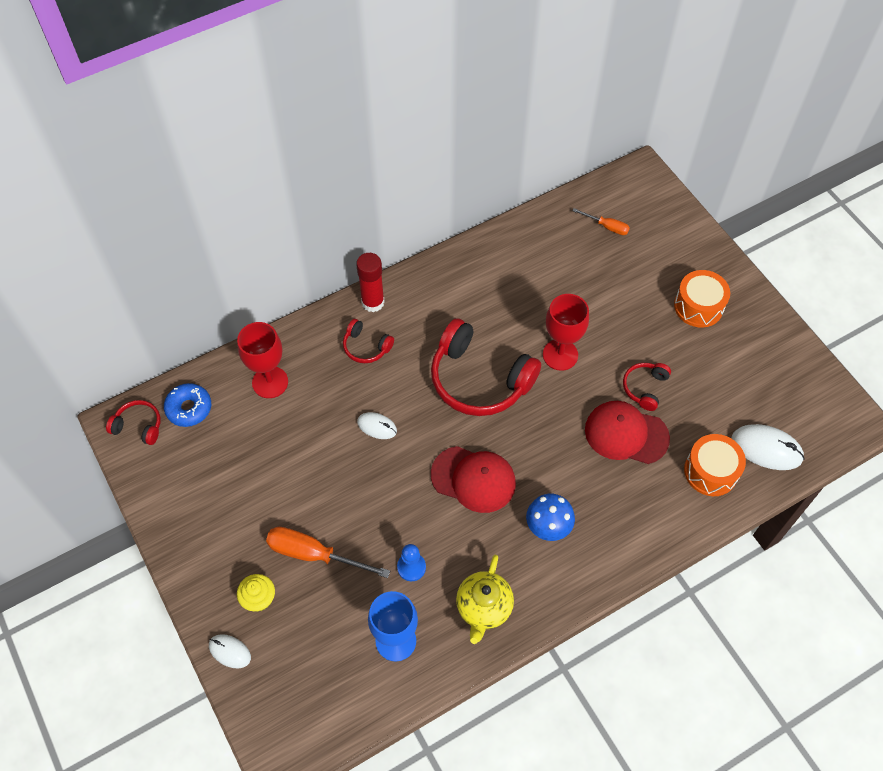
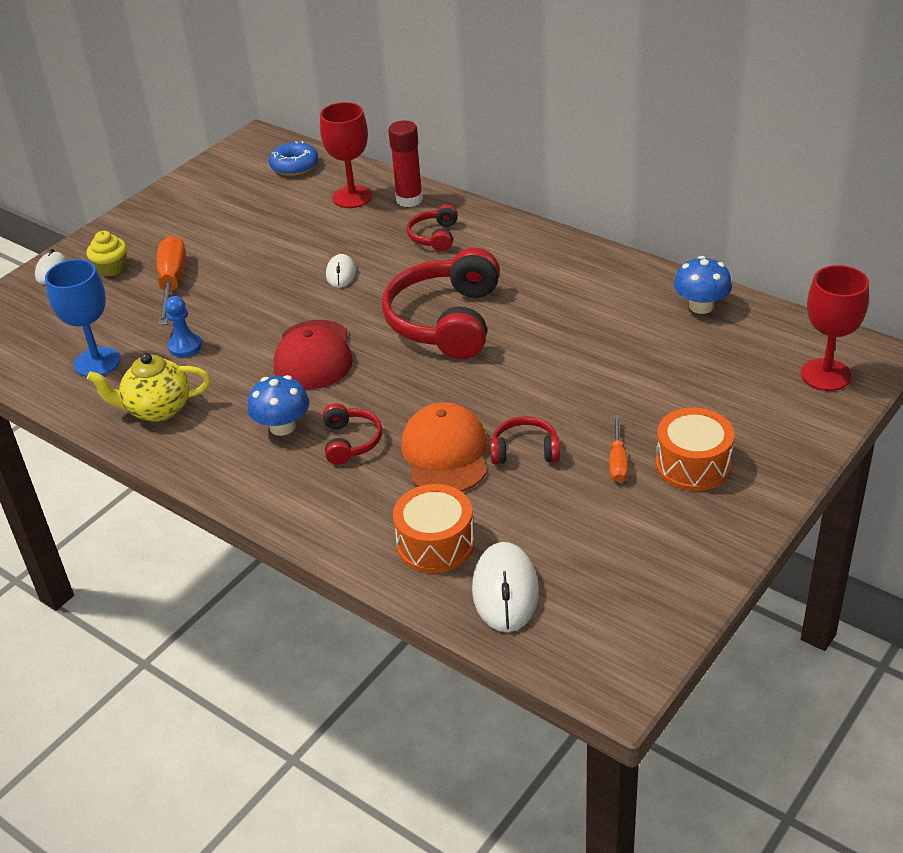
camera: 70 degrees right, 20 degrees down
(138, 426) = (260, 149): red headphones -> red headphones (351, 441)
(373, 302) = (494, 223): red glue stick -> red glue stick (409, 200)
(546, 230) = (701, 306): none -> blue mushroom
(560, 355) = (523, 369): red goblet -> red goblet (825, 375)
(606, 226) = (751, 350): orange screwdriver -> orange screwdriver (617, 461)
(626, 434) = (445, 453): red cap -> orange cap

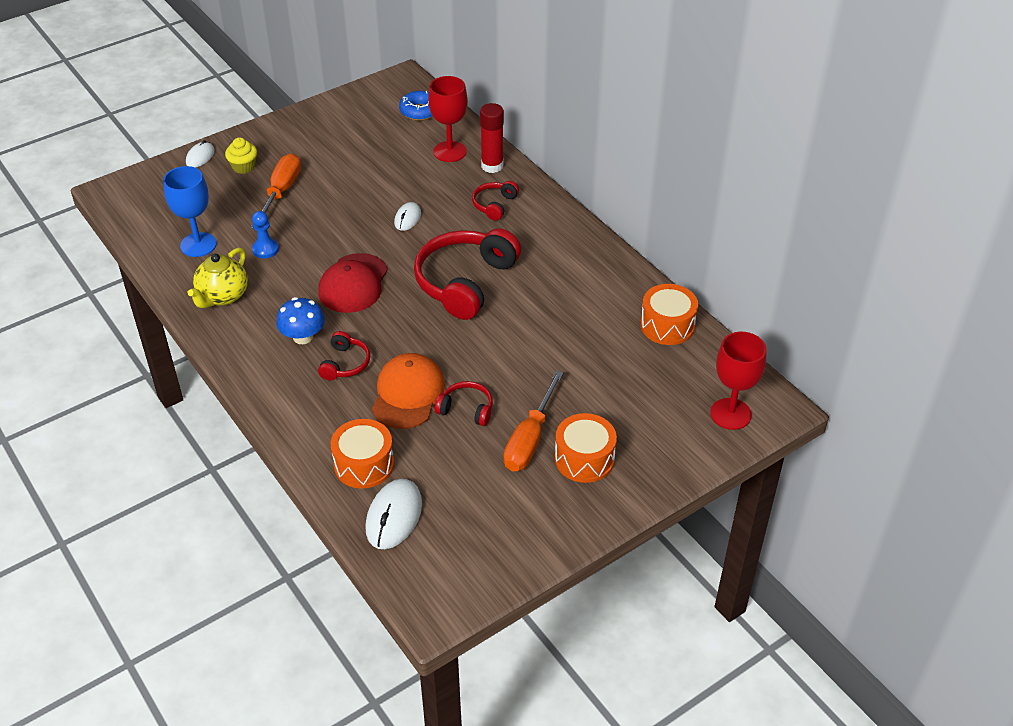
camera: 15 degrees right, 5 degrees up
(157, 409) = (222, 296): yellow teapot -> yellow teapot turned 75 degrees counterclockwise
(617, 461) = (530, 439): orange screwdriver -> orange screwdriver, size x1.80
(701, 306) = (667, 325): blue mushroom -> orange drum

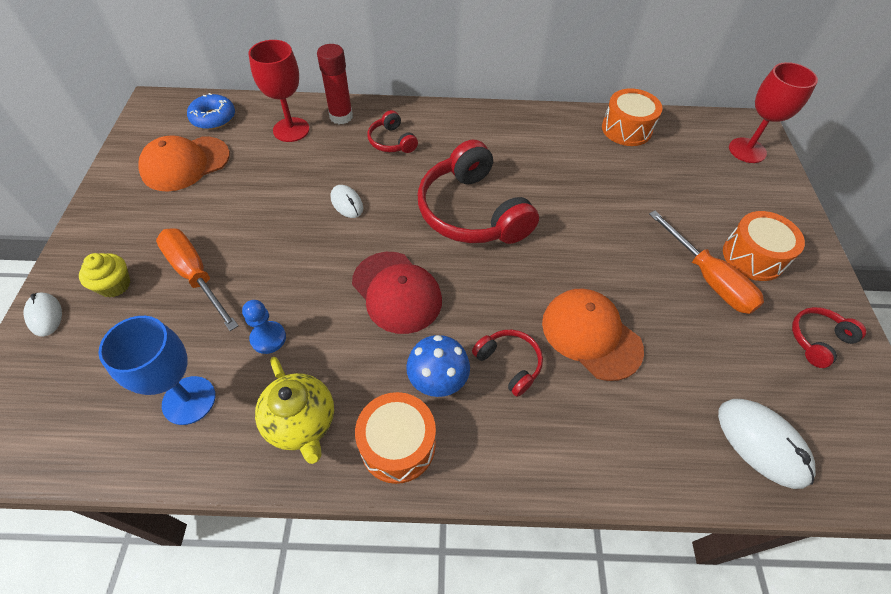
camera: 55 degrees left, 10 degrees up
(364, 128) = (185, 164): none -> orange cap
(364, 464) = (671, 429): orange drum -> orange drum (398, 445)
(466, 409) = (642, 302): red headphones -> red headphones (817, 340)

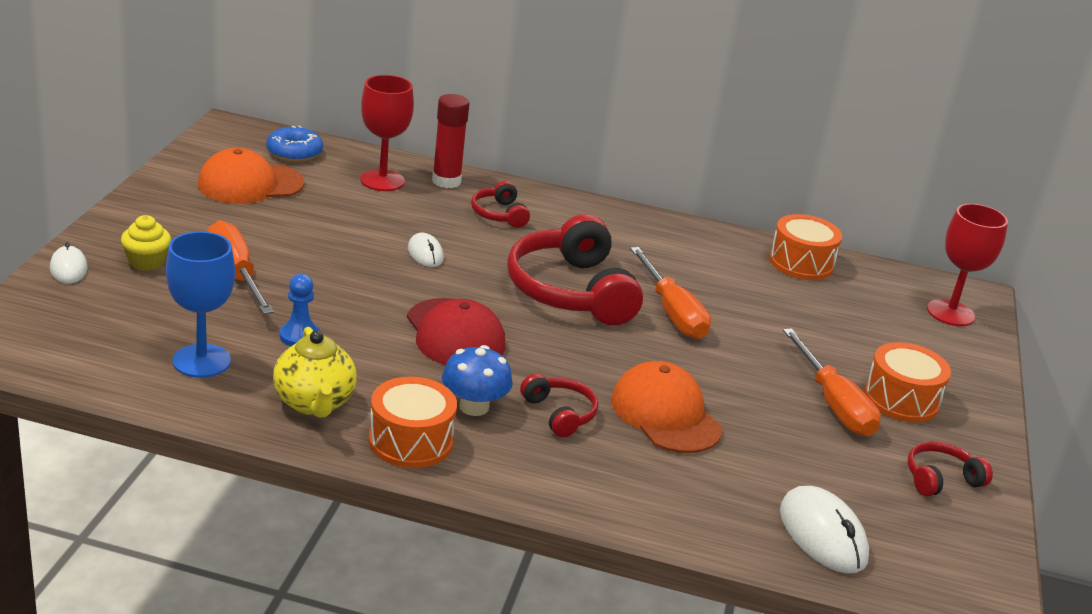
camera: 10 degrees right, 25 degrees down
(554, 212) = (672, 312): none -> orange screwdriver

